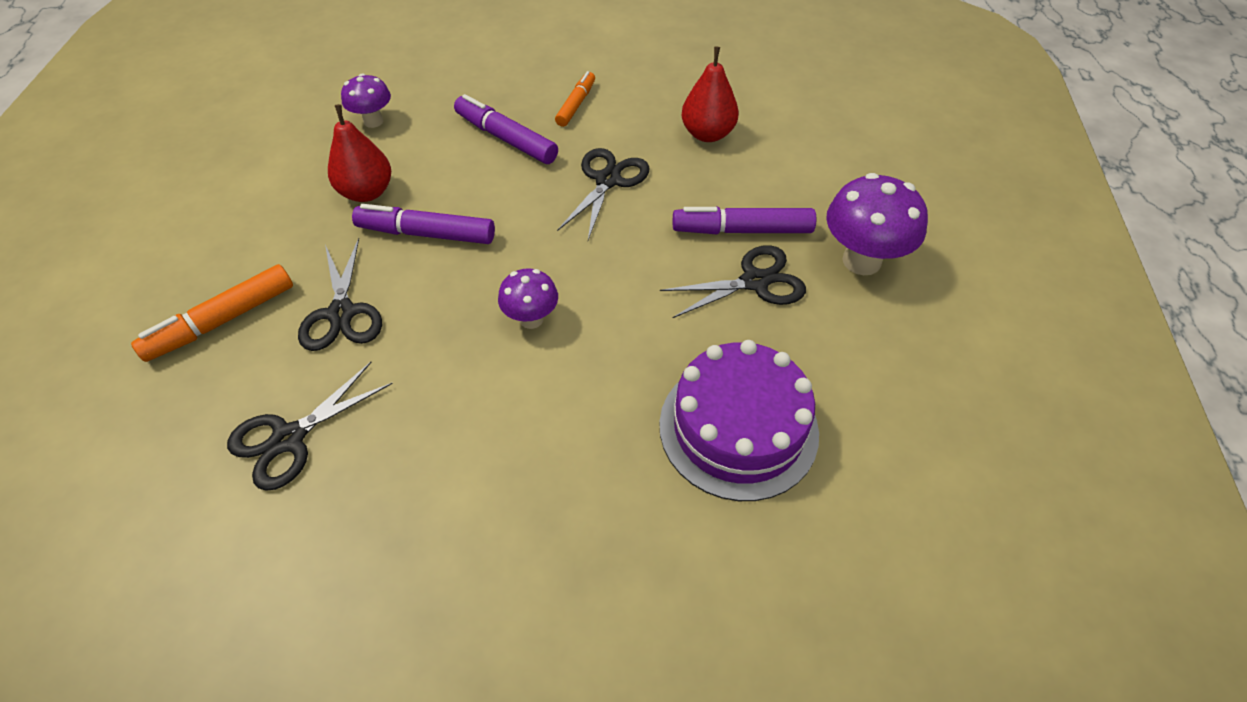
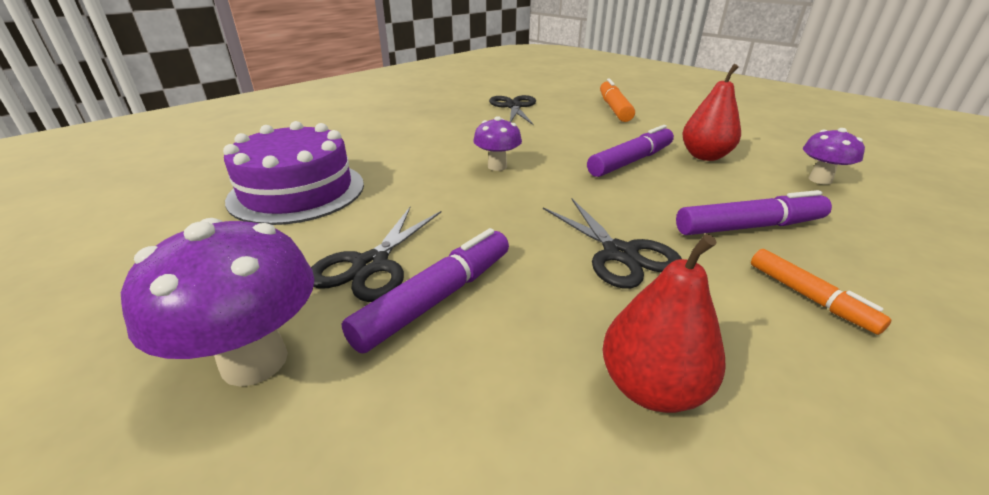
camera: 130 degrees right, 20 degrees down
(341, 313) = (583, 128): black scissors -> none

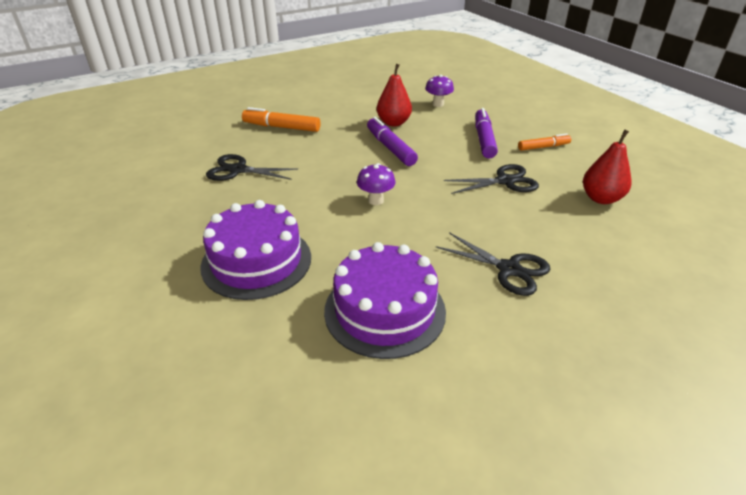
camera: 75 degrees left, 5 degrees up
(254, 361) = (599, 313): purple mushroom -> none
(373, 133) = (256, 261): none -> purple cake
(436, 298) = (544, 246): purple marker -> none

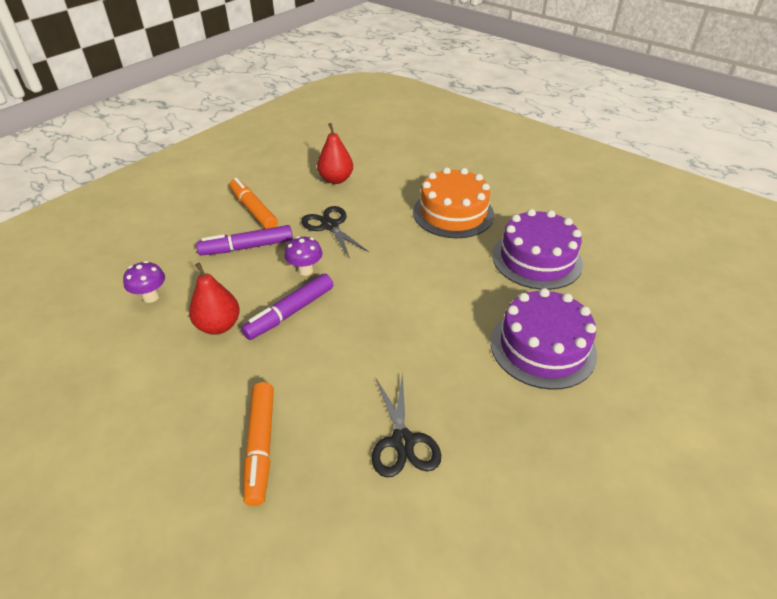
camera: 110 degrees left, 5 degrees up
(376, 200) = (404, 297): purple mushroom -> purple mushroom (305, 270)
(508, 269) = (453, 213): black scissors -> orange cake
(543, 147) = (253, 210): orange marker -> orange marker, size x1.55

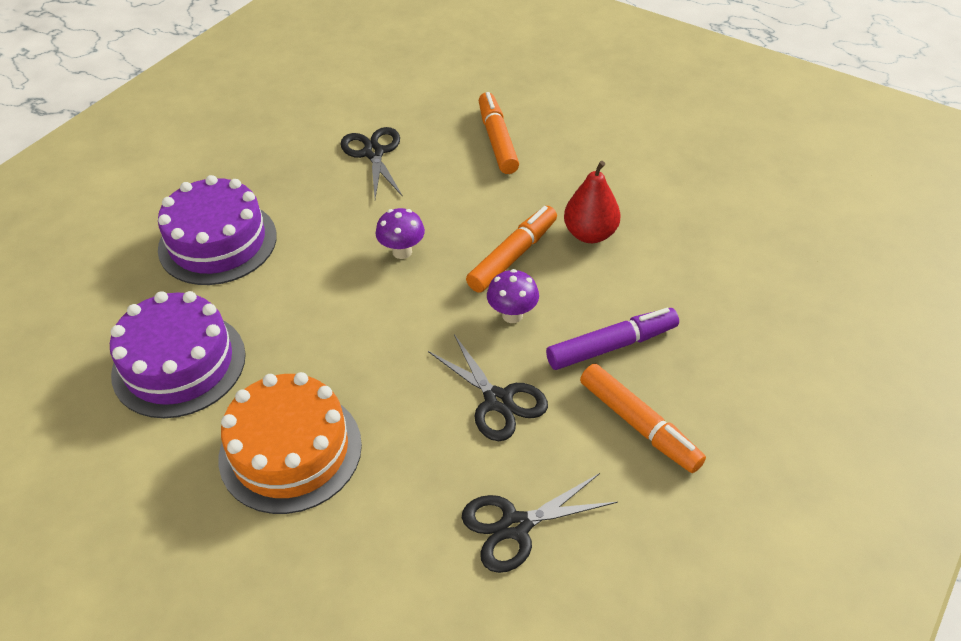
camera: 175 degrees right, 5 degrees up
(151, 297) = (694, 260): purple mushroom -> purple mushroom (402, 252)
(290, 312) = (512, 256): purple marker -> orange marker
(336, 179) = (515, 526): red pear -> black scissors

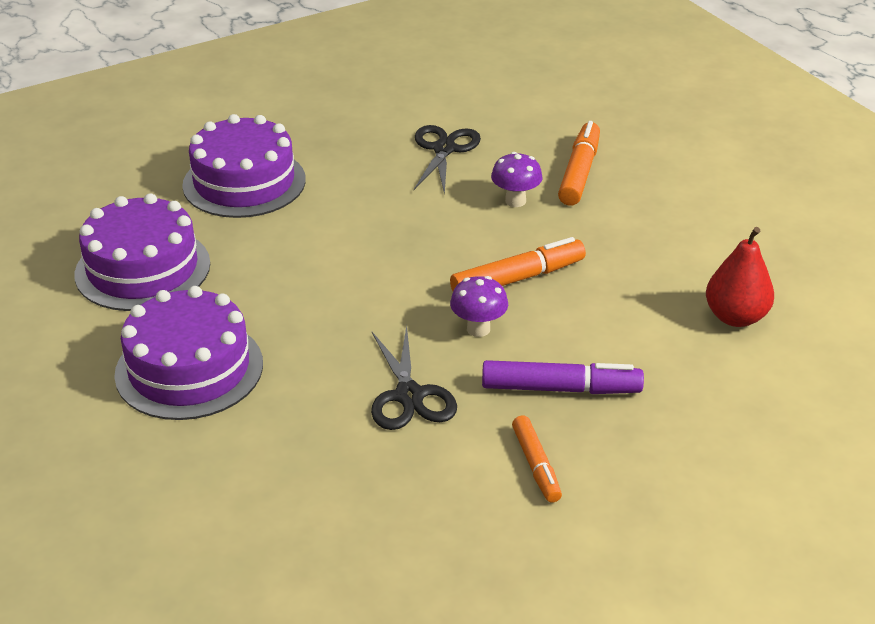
camera: 25 degrees right, 10 degrees down
(290, 450) = (189, 369): orange cake -> purple cake
(402, 252) = (409, 241): purple mushroom -> purple mushroom (515, 201)
(515, 526) = (348, 503): black scissors -> none
(590, 234) = (614, 284): red pear -> red pear (735, 317)
(639, 424) = (536, 465): orange marker -> orange marker, size x0.64

